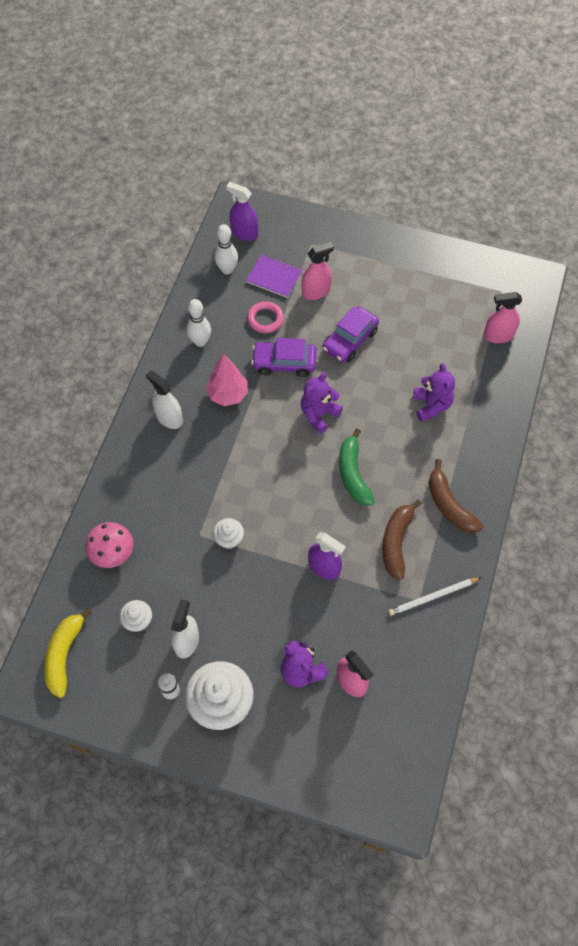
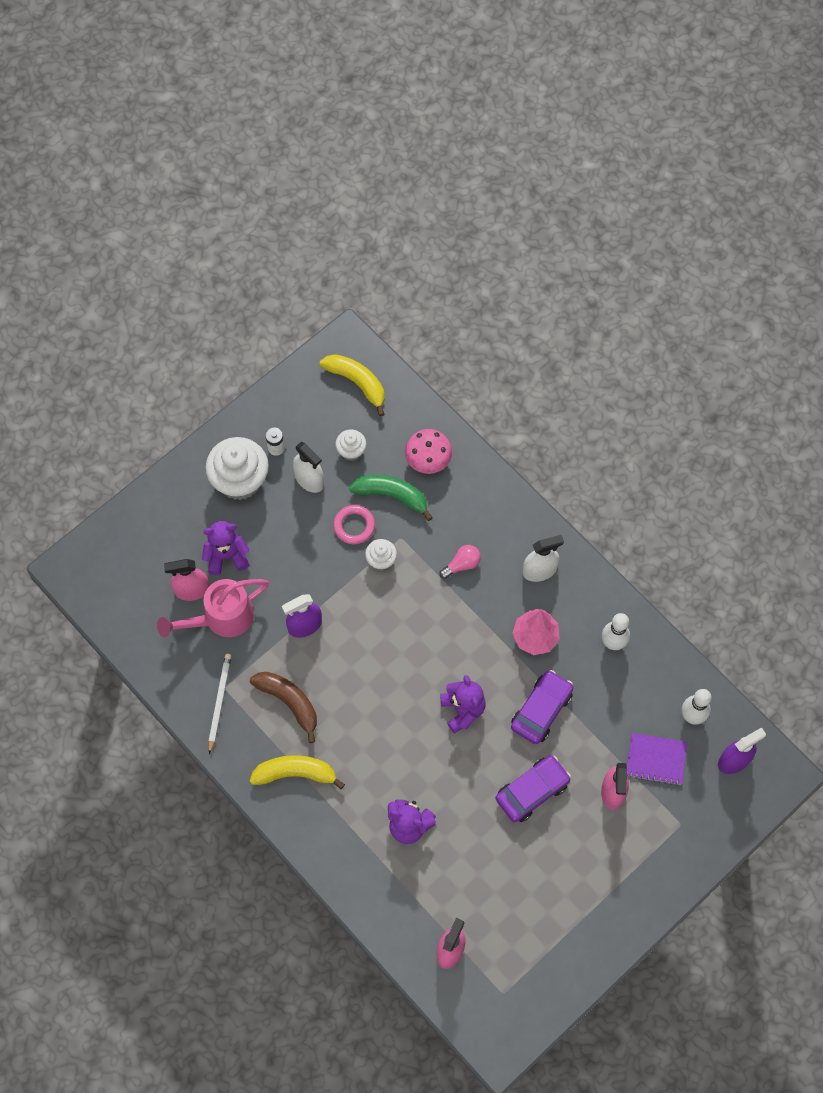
camera: 120 degrees right, 5 degrees up
(196, 476) = (462, 564): none -> pink light bulb
(265, 319) = (606, 721): pink ring -> pink ring (354, 526)
(274, 277) = (656, 759): purple notebook -> purple notebook turned 45 degrees clockwise
(350, 340) = (532, 791): purple car -> purple car turned 75 degrees clockwise
(353, 474) = (380, 704): green banana -> green banana (392, 495)
(360, 639) = (222, 618): none -> pink watering can
(449, 505) = (295, 773): brown banana -> yellow banana

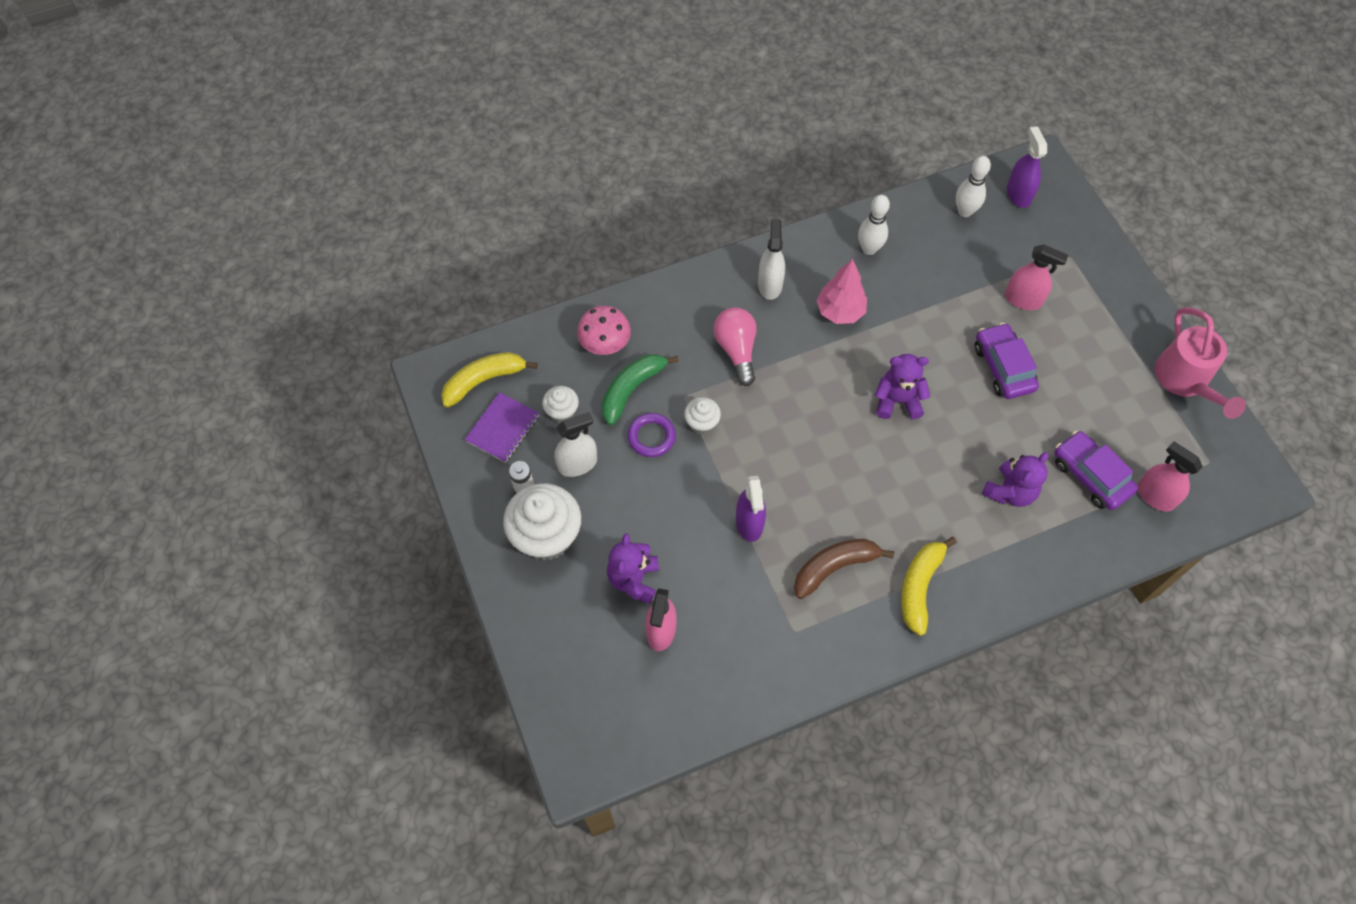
camera: 70 degrees left, 5 degrees down
(219, 702) = (809, 642): white pencil -> none
(222, 618) = (708, 608): pink watering can -> pink watering can (1185, 381)
(354, 526) = (651, 437): pink ring -> purple ring
(462, 564) = (736, 350): pink light bulb -> pink light bulb, size x1.57
(541, 710) = (919, 331): purple car -> purple car (1090, 476)
(656, 759) = (1000, 254): purple notebook -> purple notebook (503, 428)

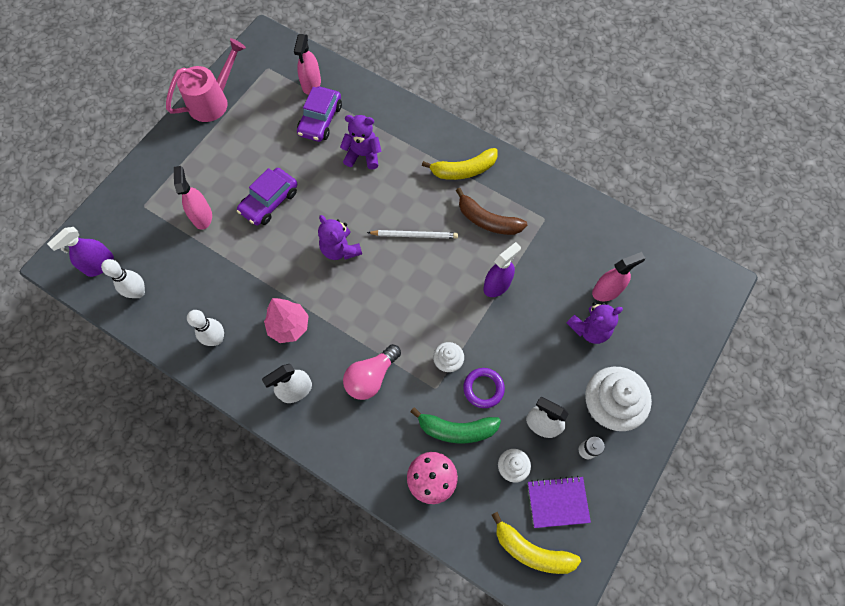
camera: 125 degrees left, 5 degrees up
(866, 481) = (414, 235): none -> white pencil

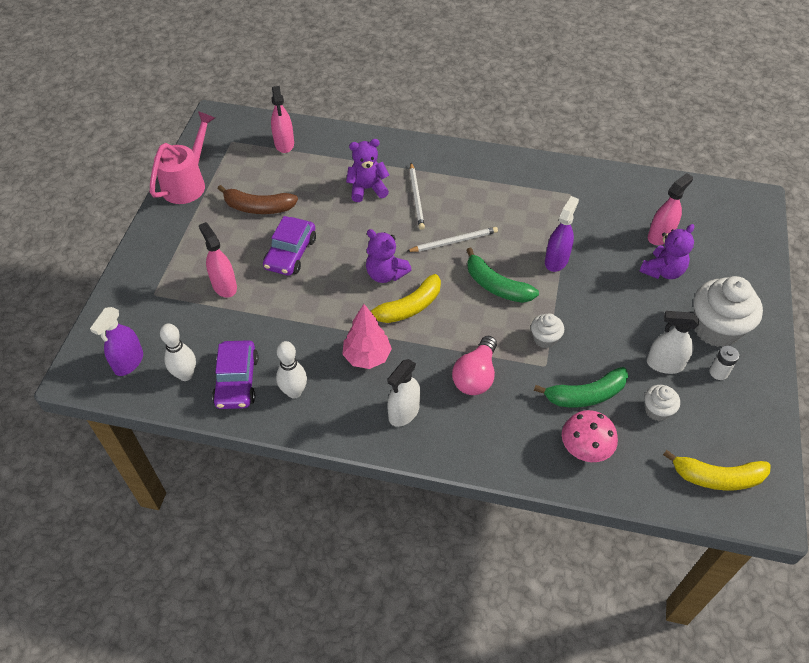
camera: 20 degrees left, 15 degrees down
(320, 120) = (309, 171): purple car -> purple car (237, 381)
(402, 178) = (416, 198): none -> white pencil
(431, 293) = (496, 286): none -> green banana
(464, 170) = (473, 175): yellow banana -> yellow banana (408, 307)
(483, 388) = (592, 351): purple ring -> none
(488, 220) = (518, 210): brown banana -> brown banana (258, 207)
(558, 502) = (717, 426): purple notebook -> none

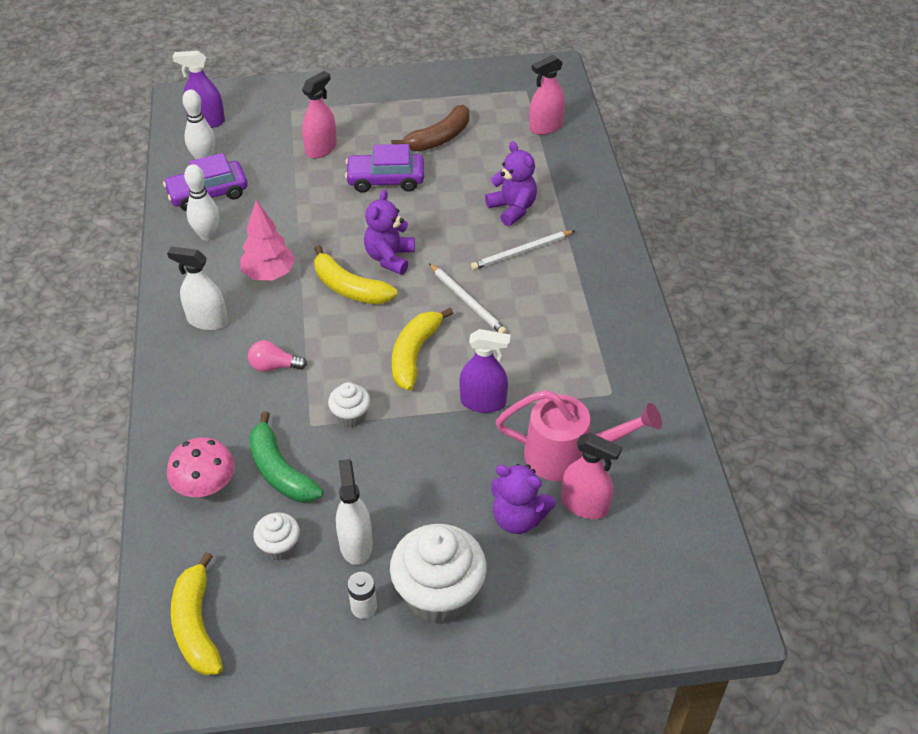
camera: 70 degrees right, 5 degrees down
(187, 183) = (446, 81): pink watering can -> pink watering can (568, 455)
(258, 207) = (439, 138): brown banana -> brown banana turned 120 degrees counterclockwise
(475, 376) = (274, 366): pink light bulb -> pink light bulb, size x0.64
(496, 286) = (414, 354): green banana -> yellow banana

